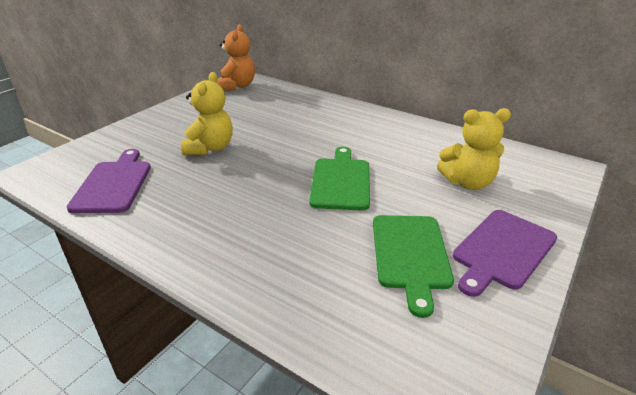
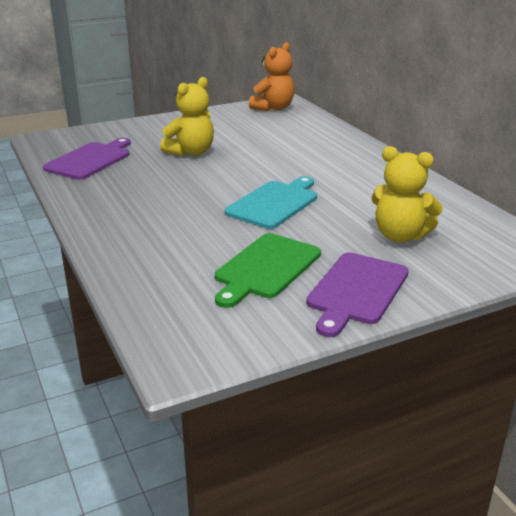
camera: 30 degrees right, 5 degrees down
(341, 181) = (274, 203): green cutting board -> turquoise cutting board
(502, 250) = (356, 291): purple cutting board -> purple cutting board turned 45 degrees counterclockwise

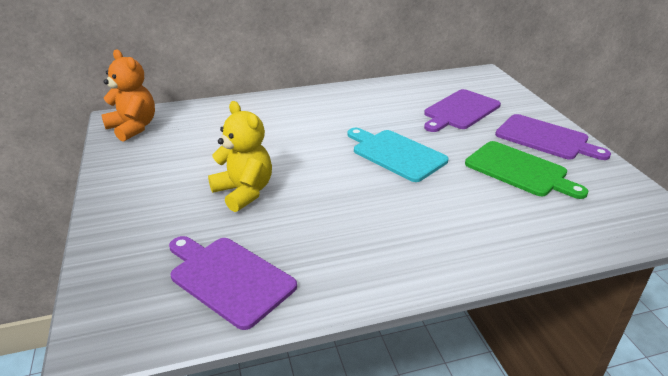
camera: 80 degrees left, 5 degrees up
(400, 236) = (460, 111): yellow teddy bear -> purple cutting board

